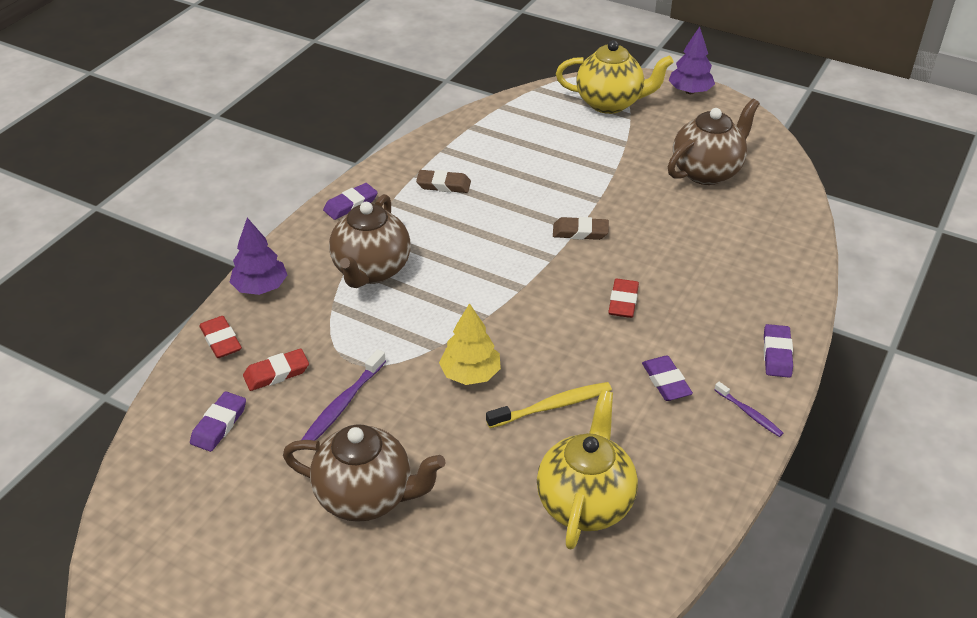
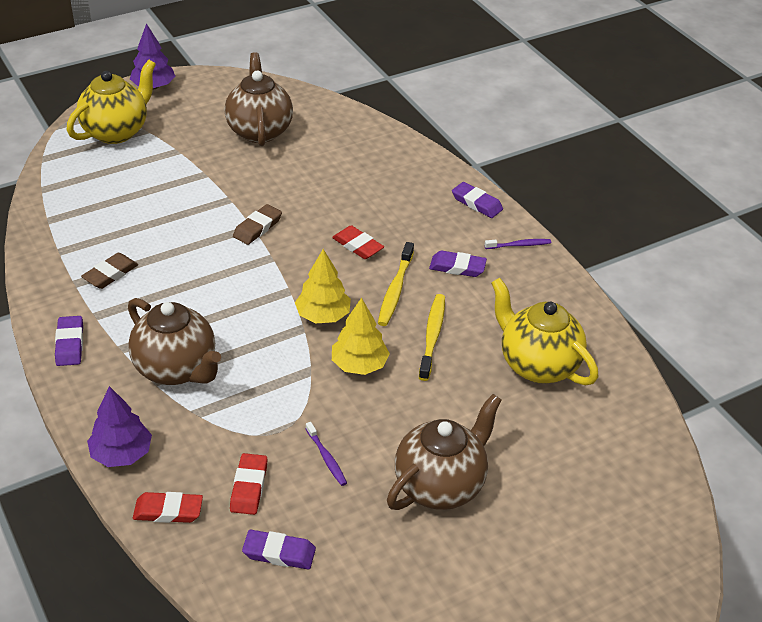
camera: 60 degrees left, 0 degrees up
(219, 424) = (279, 553): purple eraser -> purple eraser turned 45 degrees counterclockwise
(342, 405) = (326, 458): purple toothbrush -> purple toothbrush, size x0.62
(510, 322) = (323, 315): none -> yellow tree
(589, 353) = (395, 290): none -> yellow toothbrush

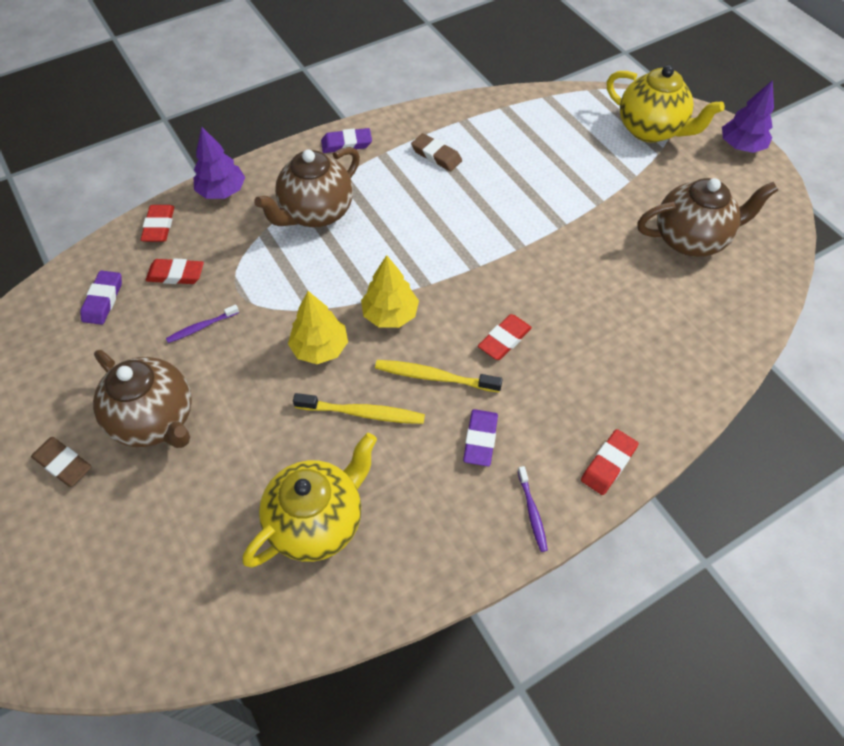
camera: 90 degrees right, 15 degrees up
(257, 228) = (520, 252): brown eraser -> brown eraser (63, 464)
(477, 203) = (608, 464): purple eraser -> red eraser

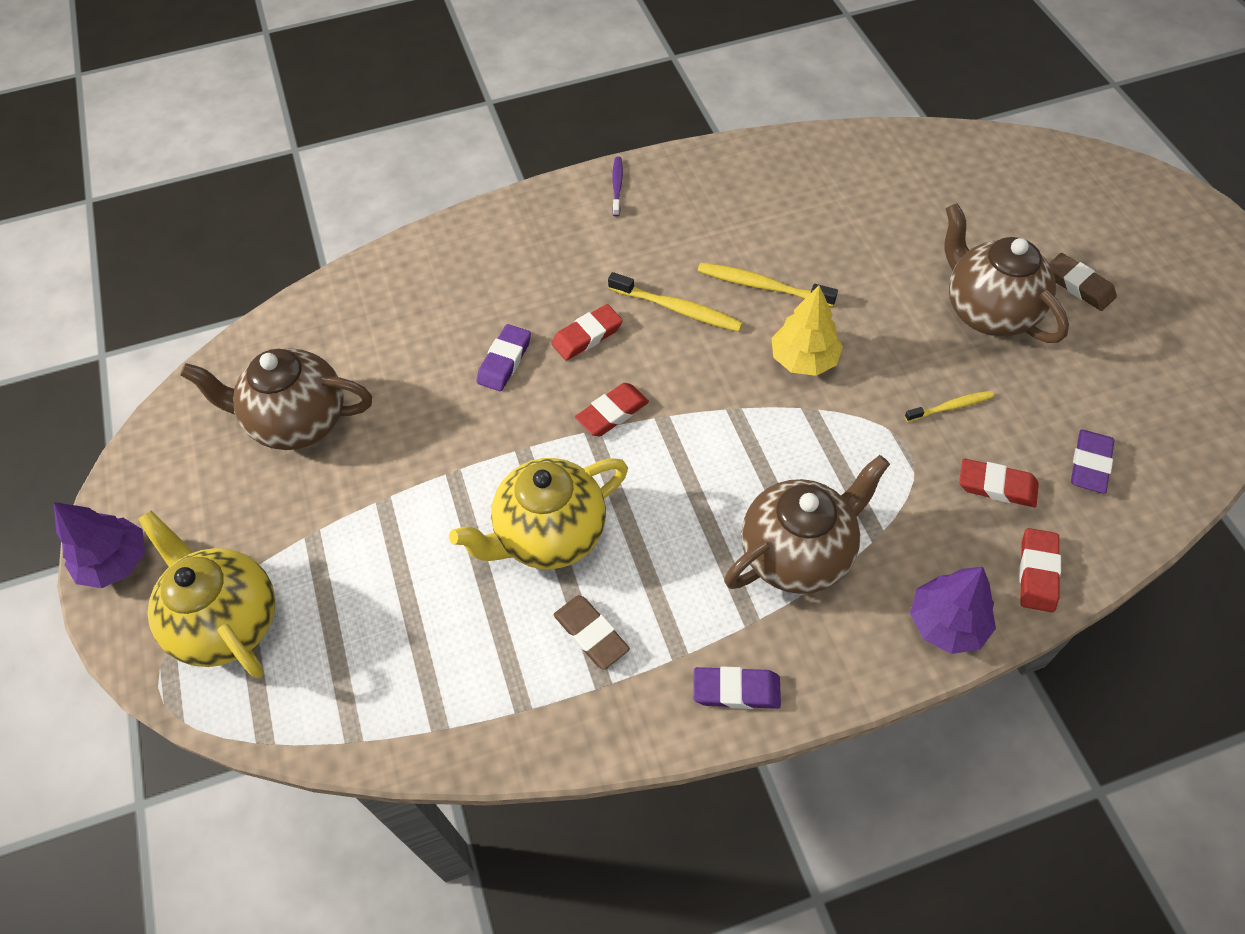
camera: 165 degrees left, 0 degrees up
(201, 327) = (951, 407): purple toothbrush -> yellow toothbrush
(318, 521) = (815, 205): yellow teapot -> yellow teapot (549, 535)
(390, 314) = (714, 386): yellow tree -> none
(480, 439) = (646, 246): purple eraser -> purple eraser (504, 361)
(608, 464) = (531, 210): red eraser -> red eraser (612, 413)

